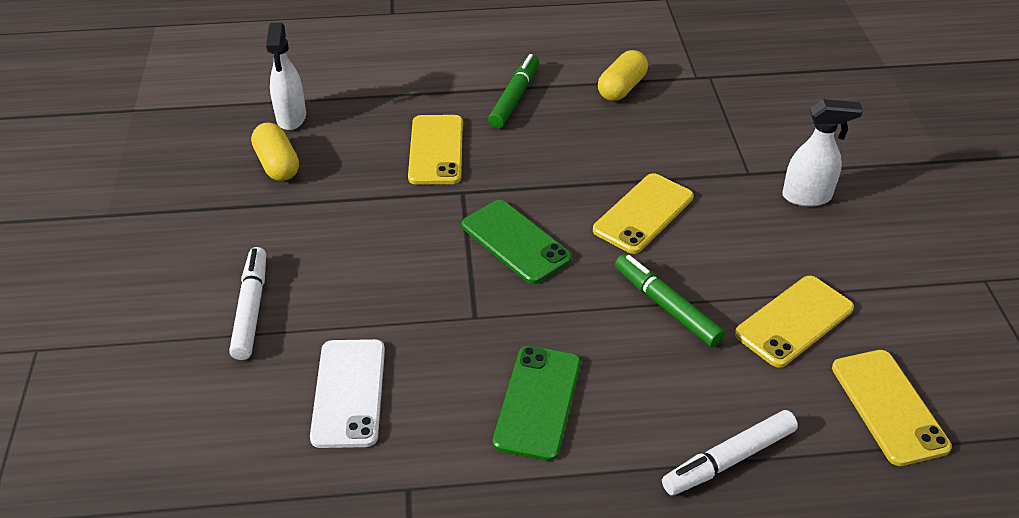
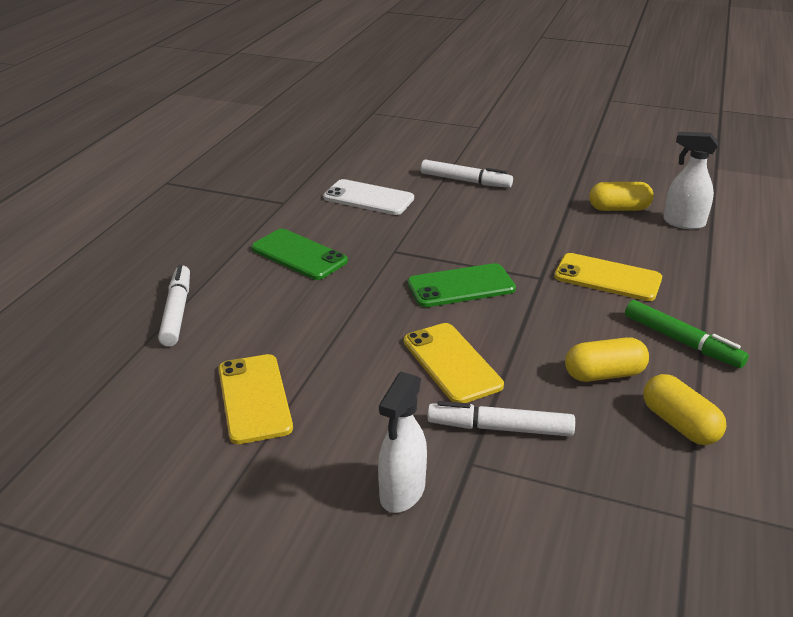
camera: 115 degrees right, 10 degrees down
(591, 129) = (604, 374): none -> yellow capsule
(666, 306) = (331, 335): green marker -> none
(699, 167) = (500, 428): none -> white marker
(889, 407) = (126, 409): yellow phone -> none

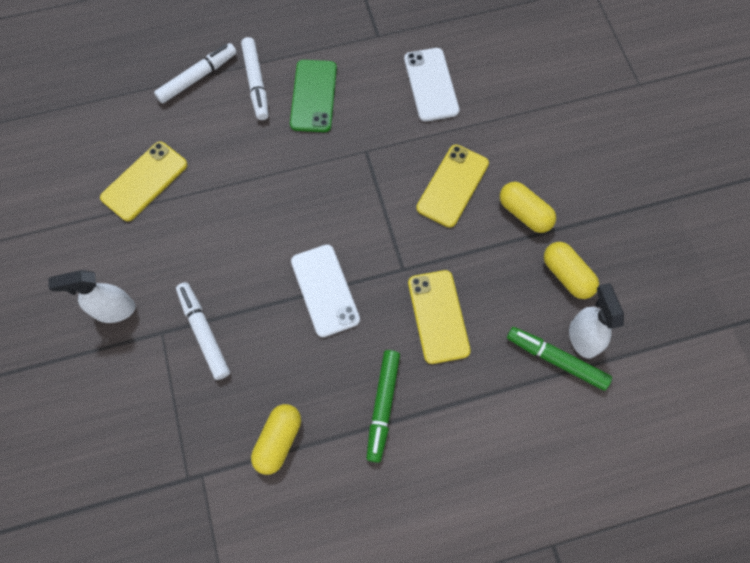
camera: 55 degrees right, 35 degrees up
(451, 363) = (252, 268): yellow phone -> yellow phone (452, 186)
(461, 286) = (349, 222): green phone -> none
(465, 181) = (519, 134): white marker -> white marker (256, 83)
(522, 327) = (325, 290): none -> white phone
(604, 374) = (304, 369): yellow capsule -> yellow capsule (524, 213)
(695, 240) = (556, 359): none -> green marker

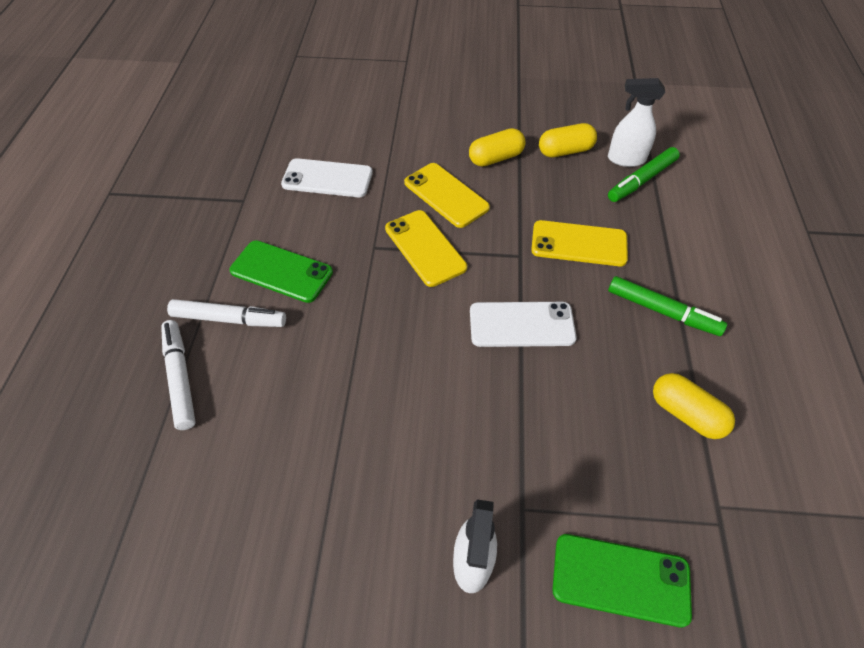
camera: 70 degrees left, 15 degrees down
(127, 410) = (620, 579): none -> green phone
(144, 181) = (296, 478): yellow phone -> yellow phone (425, 248)
(204, 332) = (536, 458): white marker -> none

